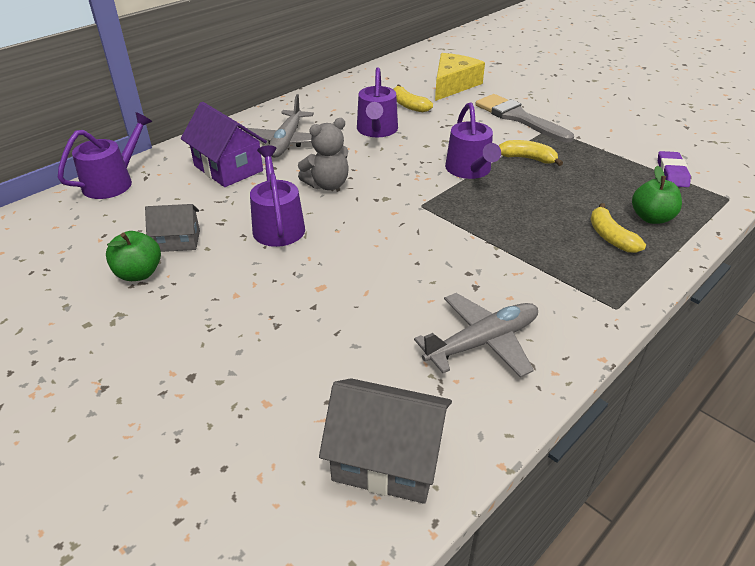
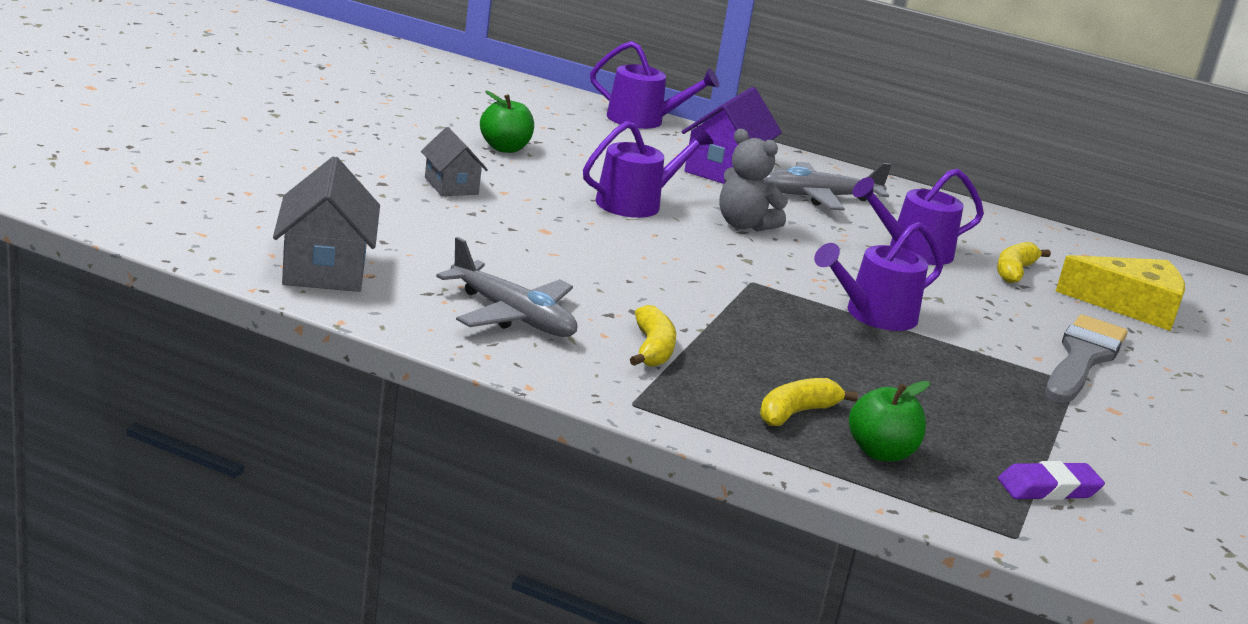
camera: 65 degrees right, 15 degrees down
(178, 241) = (568, 159): grey house -> grey house (451, 186)
(527, 159) = (955, 360): yellow banana -> yellow banana (652, 349)

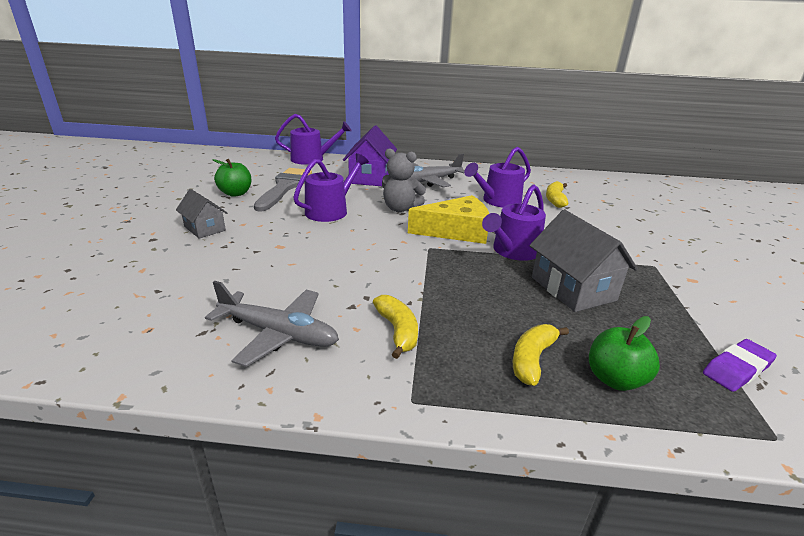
camera: 15 degrees left, 5 degrees up
(325, 268) = (105, 335): grey house -> grey house (573, 288)
(1082, 358) = (639, 246): grey brush -> grey brush (284, 187)
(1130, 306) = (623, 205): yellow cheese -> yellow cheese (456, 231)

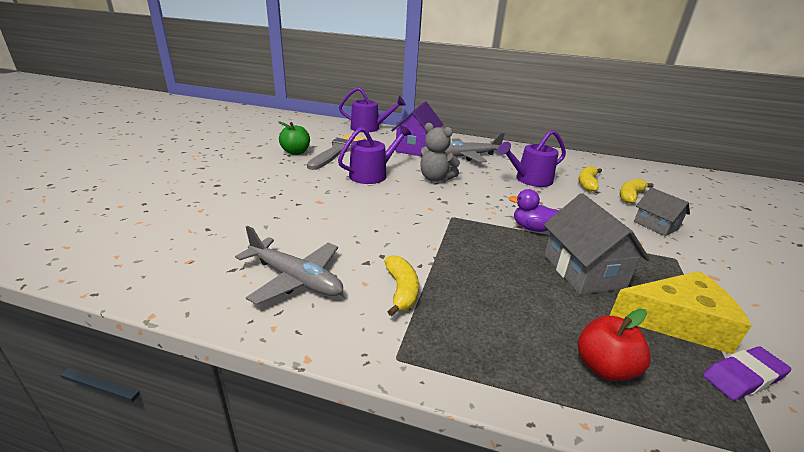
camera: 10 degrees right, 0 degrees up
(205, 228) = (261, 180): grey house -> grey house (655, 225)
(456, 231) = (482, 204): yellow cheese -> yellow cheese (677, 321)
(513, 251) = (532, 228): purple watering can -> purple duck
(532, 359) = (523, 335): yellow banana -> yellow banana (630, 196)
(615, 379) = (604, 367): green apple -> red apple

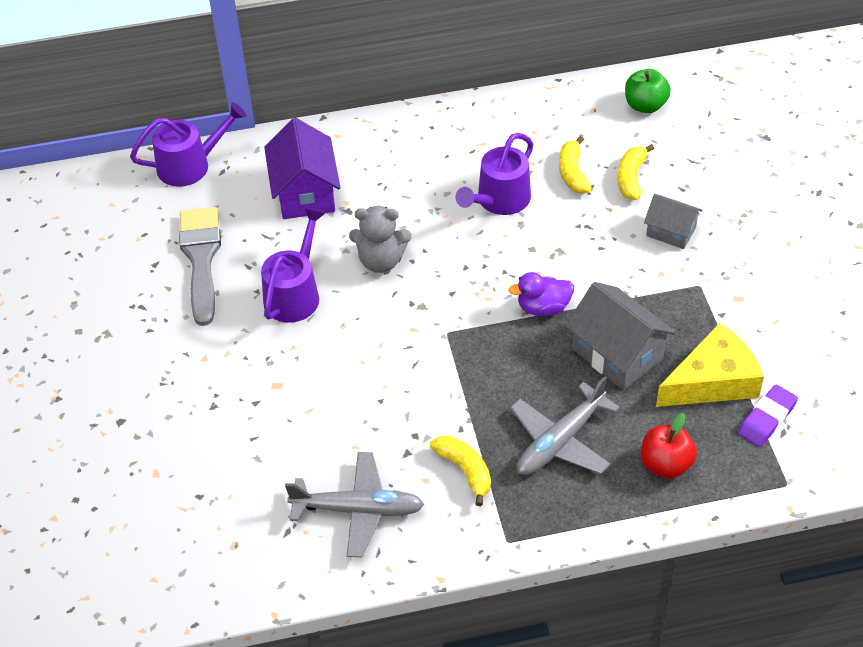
camera: 25 degrees left, 20 degrees up
(296, 152) = (145, 295): green apple -> green apple (645, 105)
(469, 156) = (391, 177): grey plane -> grey plane (561, 441)

